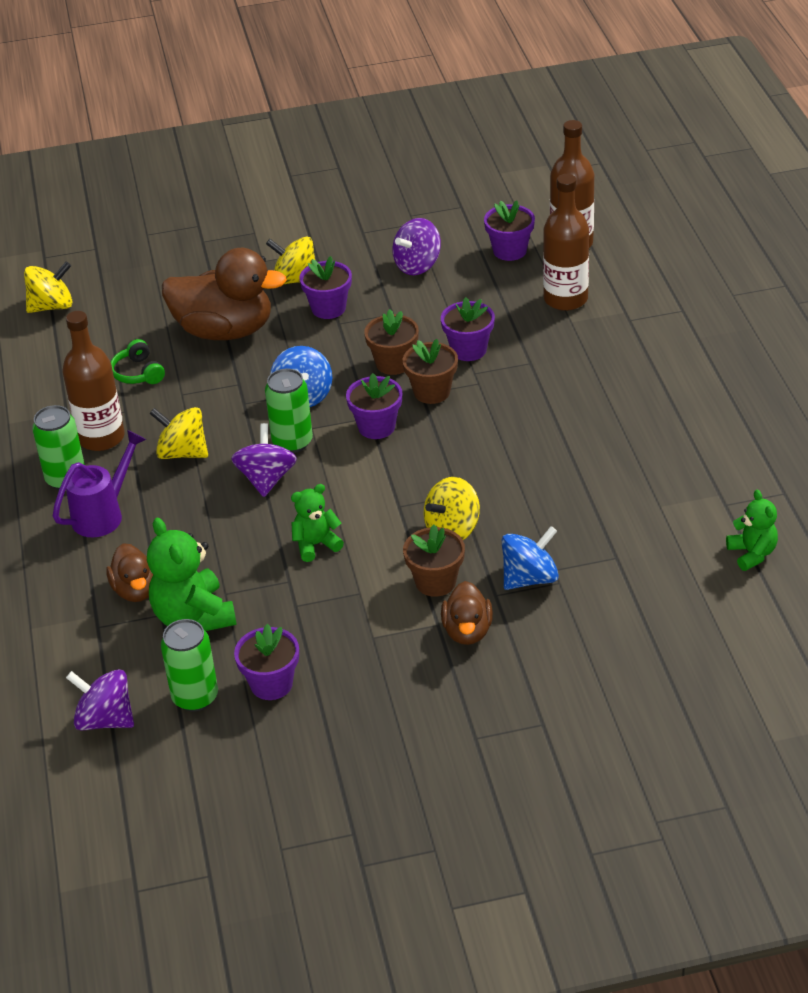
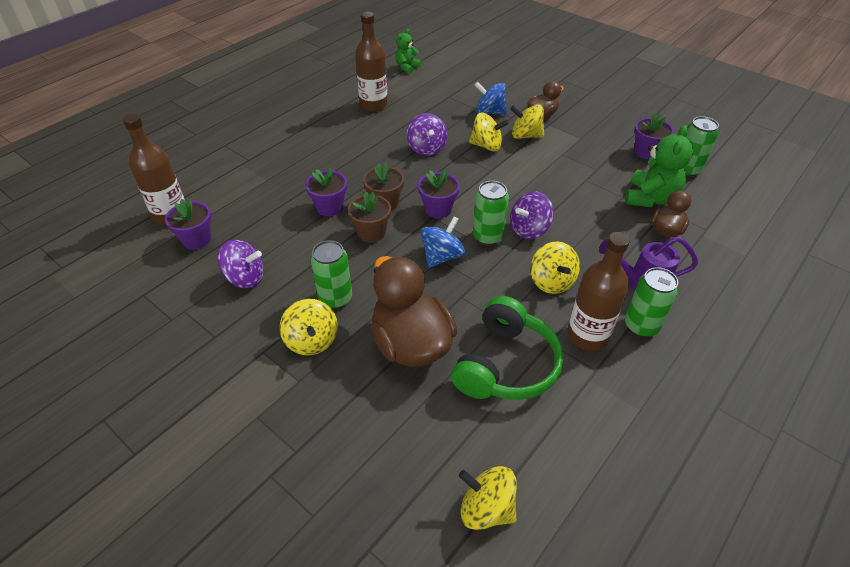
camera: 130 degrees left, 5 degrees up
(105, 719) = (741, 190): purple spinning top -> purple spinning top (426, 148)
(138, 373) = (506, 365): green headphones -> green headphones, size x2.06
(316, 544) = (551, 184): green teddy bear -> none
(328, 308) = (335, 298): purple flower pot -> green can
(435, 582) = (525, 135): brown flower pot -> yellow spinning top
(565, 299) = (243, 191): brown bottle -> brown bottle (373, 104)

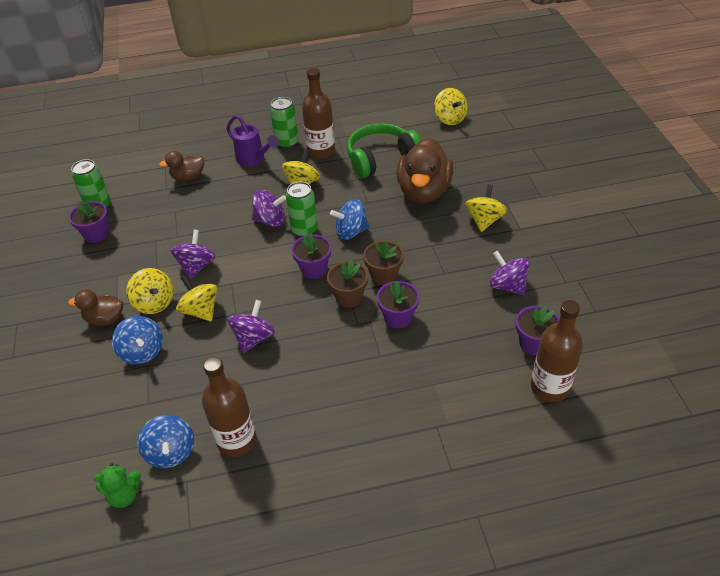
camera: 140 degrees left, 0 degrees up
(335, 298) = (450, 239): green can -> none
(405, 87) = (171, 452): none -> blue spinning top
(534, 168) = (196, 266): none -> purple spinning top
(650, 198) = (160, 200): green teddy bear -> none

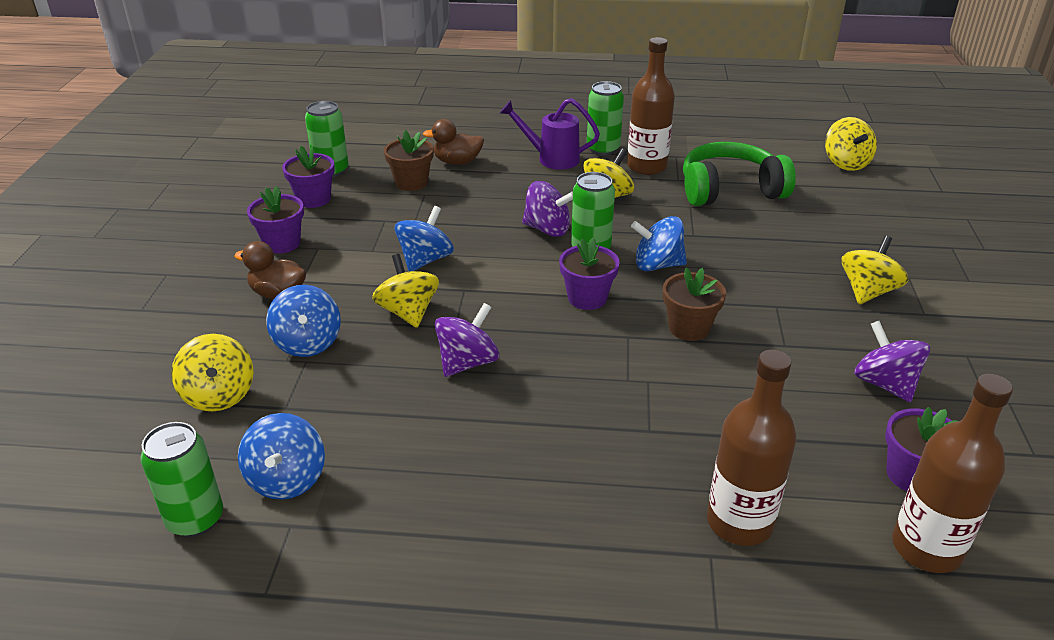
camera: 15 degrees right, 10 degrees down
(124, 495) = (195, 519): green teddy bear -> green can
(154, 303) = (350, 289): yellow spinning top -> yellow spinning top (219, 395)
(196, 266) = (425, 260): purple spinning top -> blue spinning top
(237, 440) = (388, 489): brown bottle -> brown bottle (739, 522)
(253, 159) = (551, 159): purple watering can -> purple watering can turned 135 degrees clockwise
(349, 297) = (627, 343): brown flower pot -> brown flower pot (411, 183)
(398, 317) = (693, 386): purple flower pot -> purple flower pot (282, 243)
(424, 191) = (782, 239): brown duck -> none

